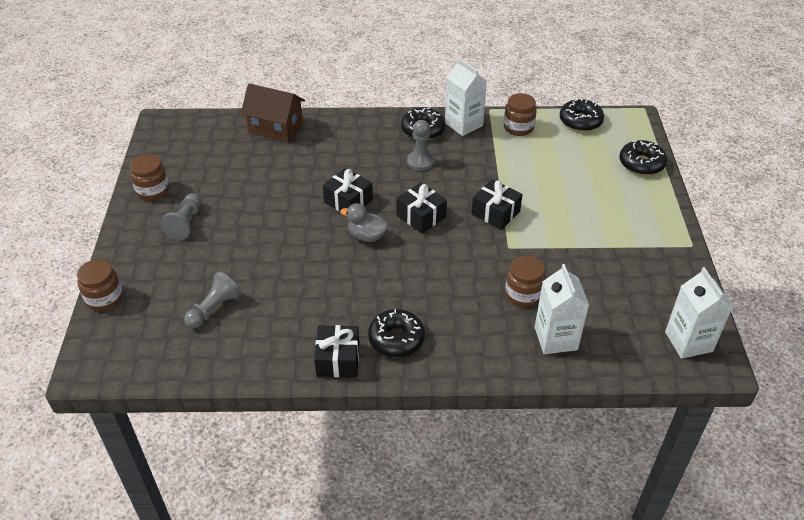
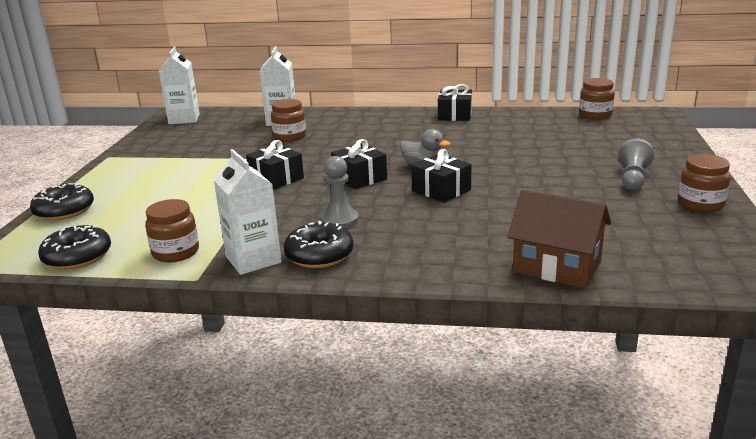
camera: 170 degrees left, 20 degrees down
(104, 298) = (677, 139): brown jar -> brown jar (595, 115)
(214, 309) = (567, 134): grey pawn -> none
(396, 339) = (407, 121): black donut -> none

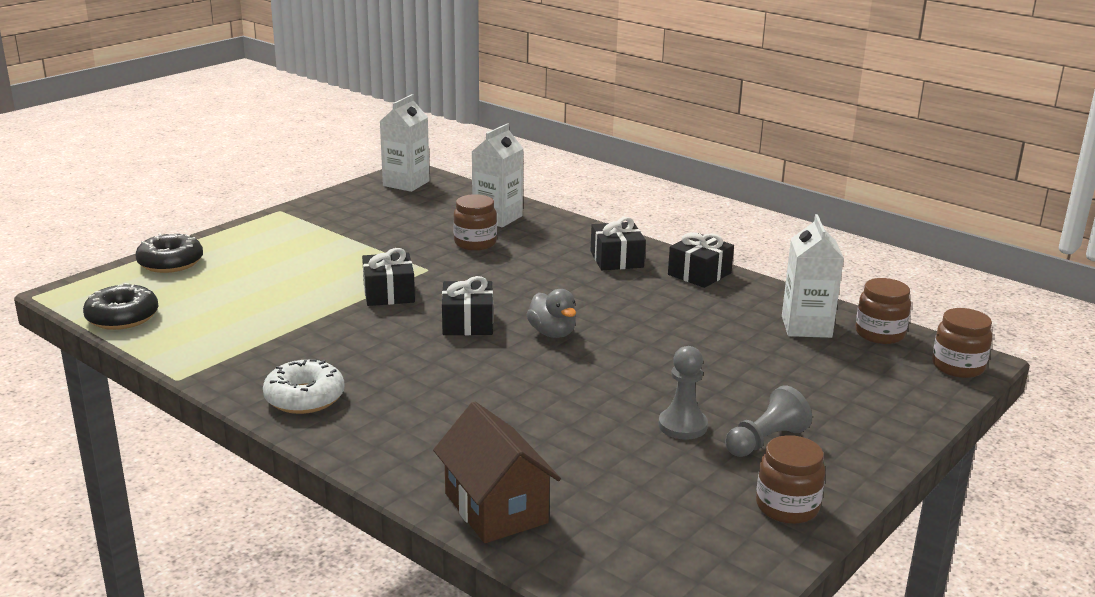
camera: 30 degrees right, 0 degrees up
(176, 252) = (197, 344): brown jar -> brown jar (958, 367)
(253, 260) = (245, 379): white carton -> white carton (806, 327)
(319, 255) = (304, 398): black donut -> white donut
(339, 221) = (375, 367): grey pawn -> grey pawn (682, 426)
(441, 190) = (525, 370): black gift -> black gift (616, 259)

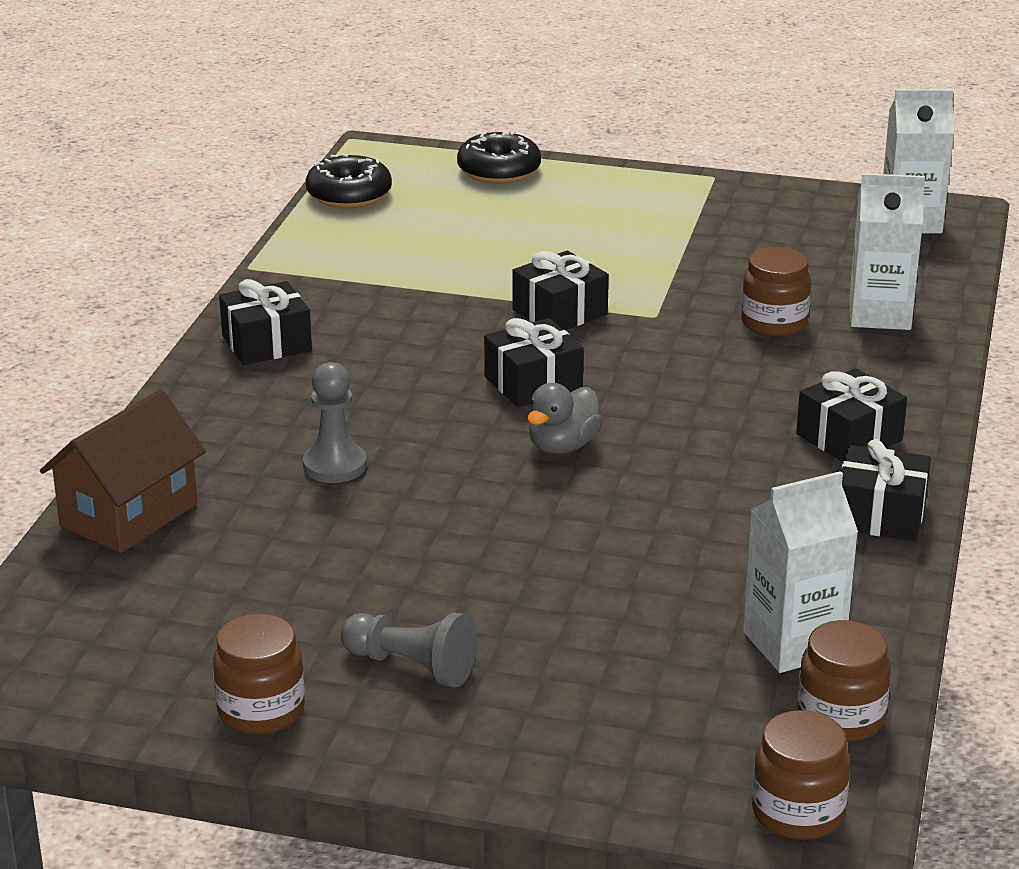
camera: 65 degrees right, 5 degrees up
(304, 398) = (266, 343): white donut -> black gift
(682, 426) = (400, 595): grey pawn -> grey pawn (335, 465)

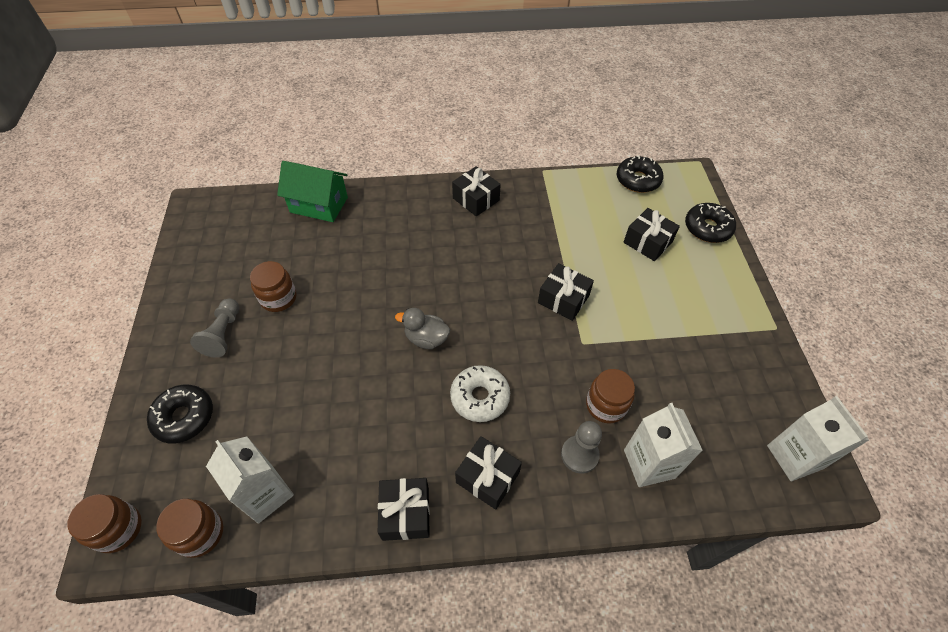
camera: 70 degrees right, 25 degrees up
(129, 515) = (319, 205): brown house -> green house
(261, 711) = (185, 293): brown jar -> brown jar (278, 298)
(335, 465) = (378, 257): grey pawn -> grey pawn (579, 455)
(533, 383) = (484, 308): black gift -> black gift (648, 242)
(591, 726) = (184, 417): none -> black donut
(707, 418) = (480, 397): none -> white donut

